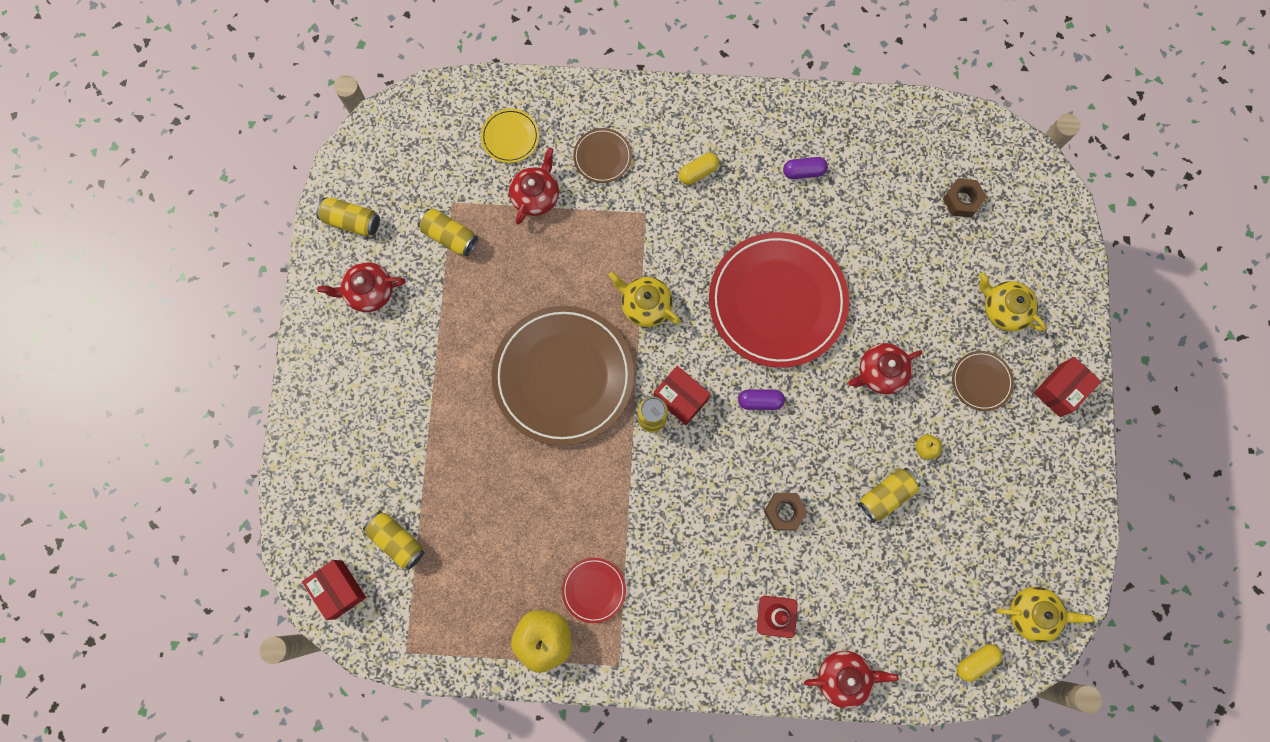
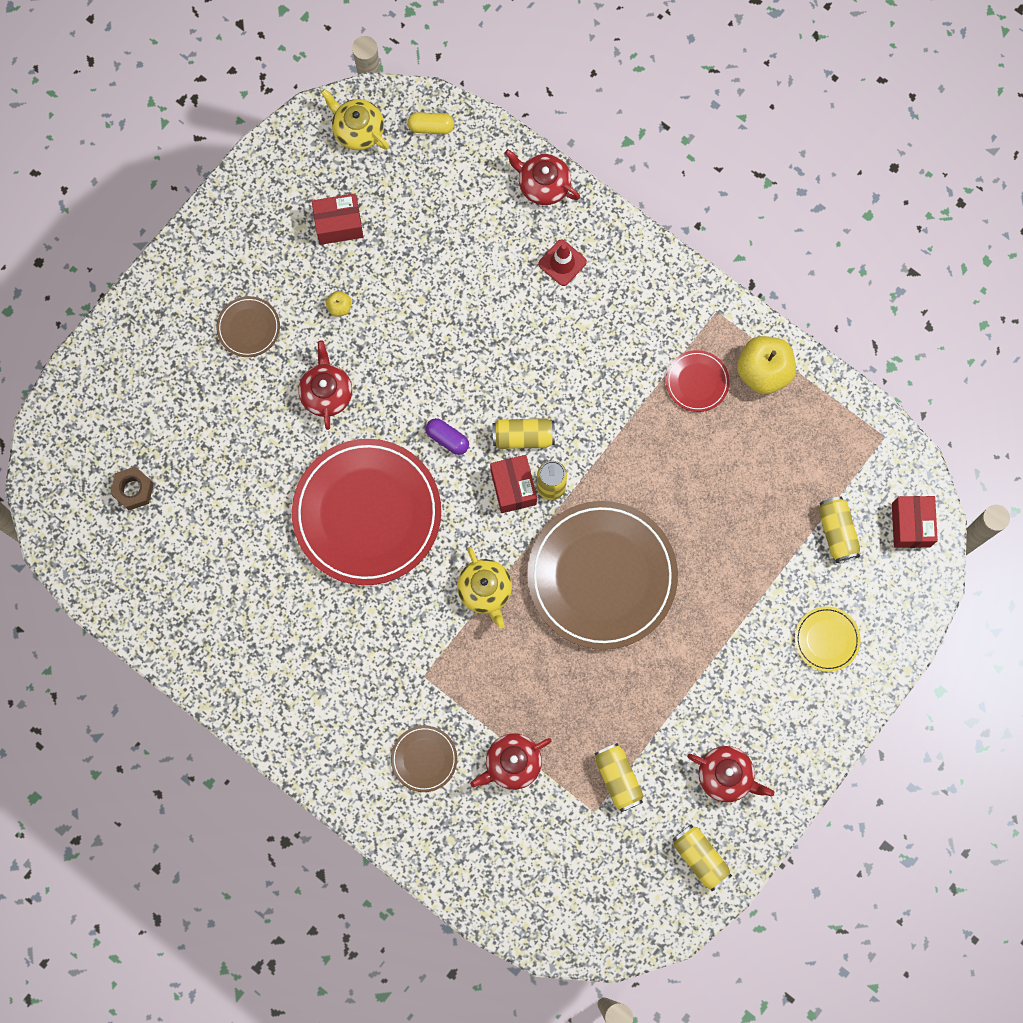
camera: 145 degrees left, 0 degrees up
(510, 137) = (496, 840): yellow plate -> yellow plate (826, 639)
(698, 172) = (347, 681): yellow capsule -> none
(784, 512) = (495, 337): brown nut -> none
(803, 171) = (251, 615): purple capsule -> none
(880, 372) = (326, 393): red teapot -> red teapot turned 105 degrees counterclockwise
(885, 496) = (402, 293): yellow can -> yellow can (523, 437)
(1004, 309) = (178, 372): yellow teapot -> none
(1060, 390) = (189, 276): red box -> red box (339, 224)

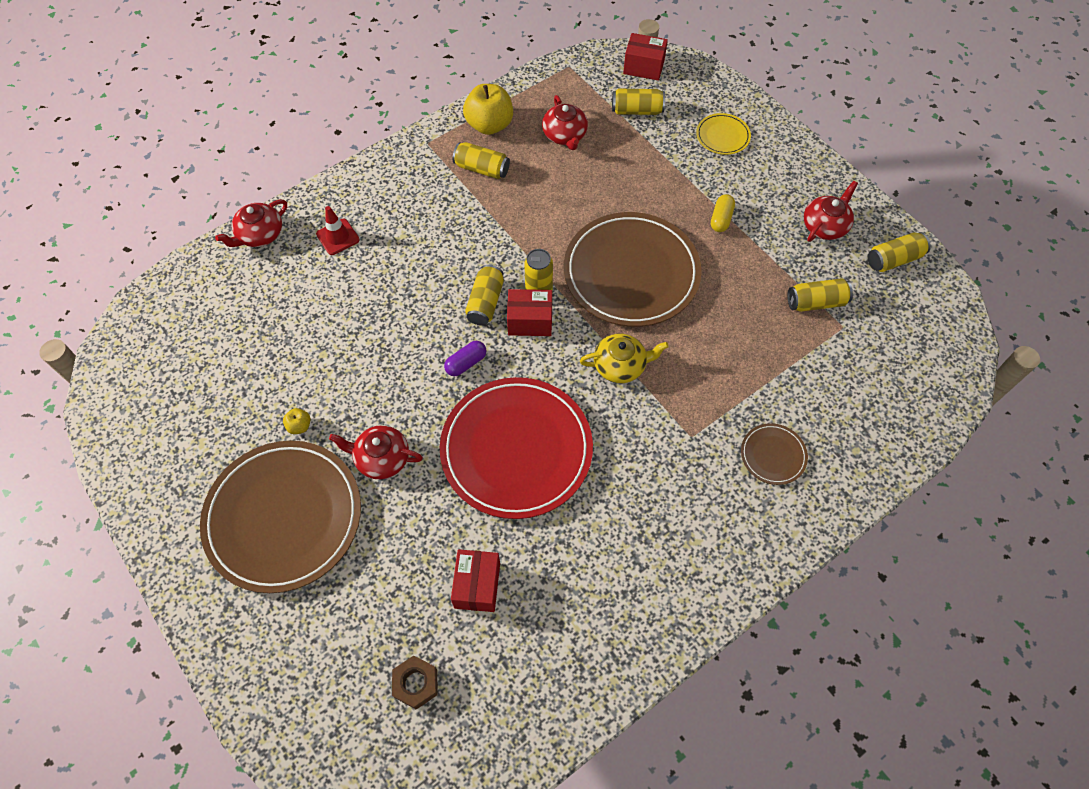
camera: 75 degrees left, 15 degrees down
(248, 328) = (284, 517): brown plate -> brown plate, size x2.30
(339, 224) = (216, 407): red box -> red box (477, 585)
(358, 130) = (130, 369): yellow teapot -> none
(431, 127) = (161, 307): yellow capsule -> yellow capsule (721, 219)
(512, 763) = (789, 381): red teapot -> red teapot (565, 135)
(697, 382) = (482, 169): red plate -> yellow can

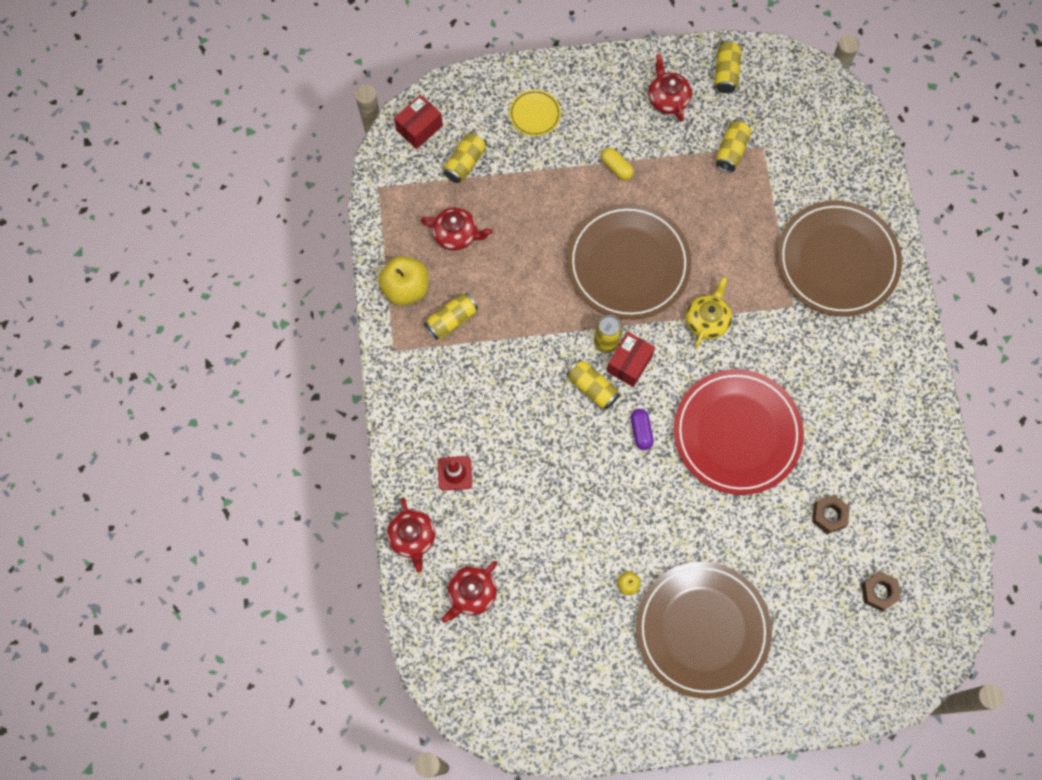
camera: 60 degrees left, 10 degrees up
(381, 458) = (691, 535): red teapot -> red teapot (471, 593)
(477, 585) = (829, 516): red box -> brown nut
(773, 455) = (837, 261): brown plate -> brown plate, size x2.30

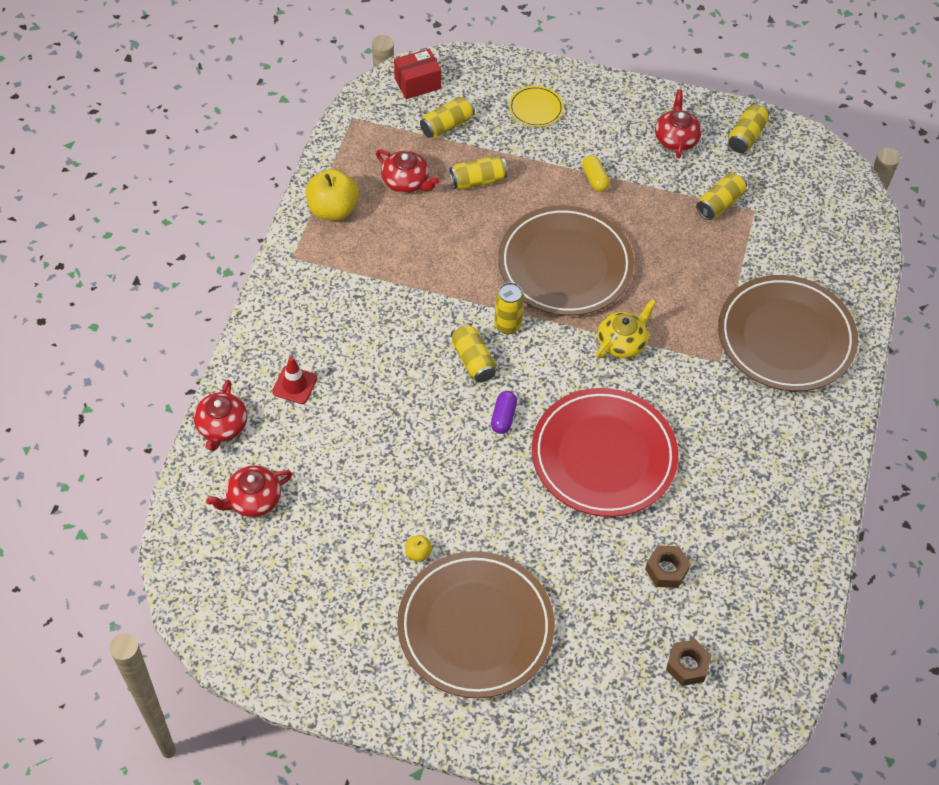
camera: 20 degrees right, 15 degrees down
(451, 320) = (363, 252): yellow can -> yellow can (478, 181)
(629, 363) = (522, 352): red box -> none

